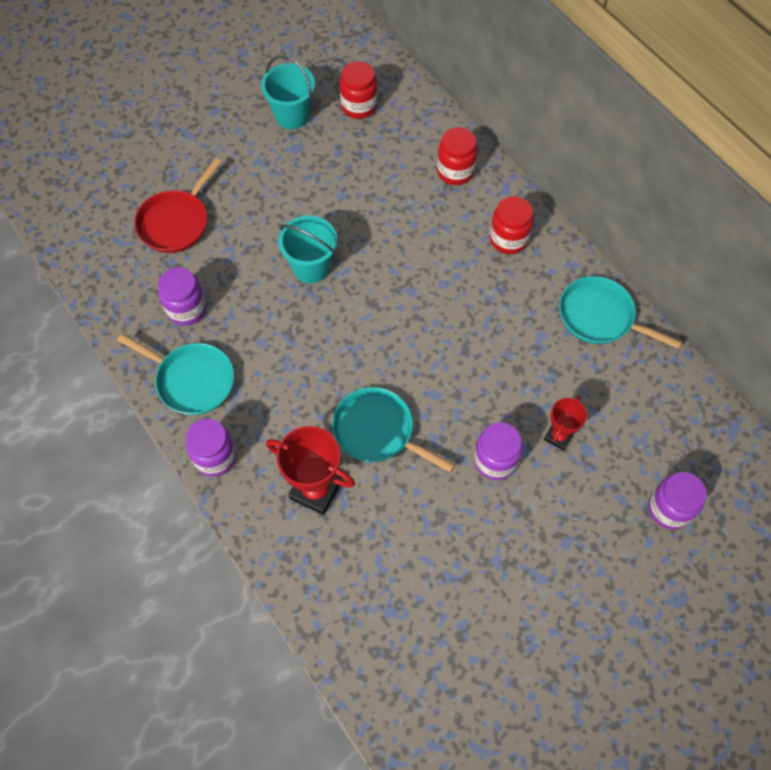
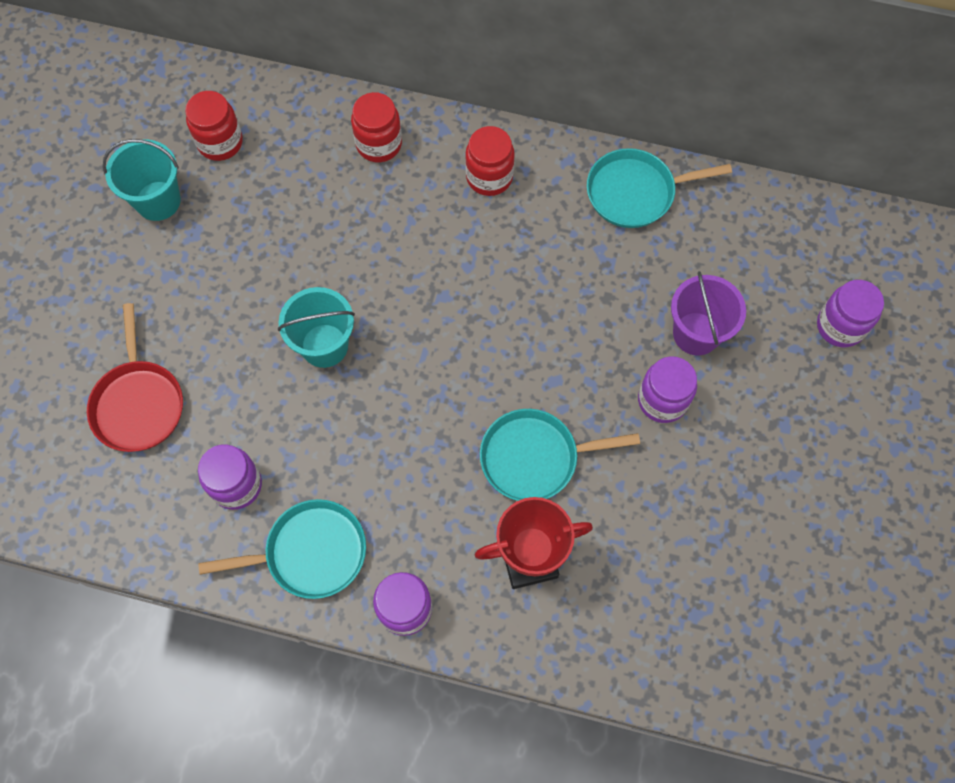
camera: 40 degrees left, 5 degrees up
(558, 436) = (696, 333): red trophy -> purple bucket

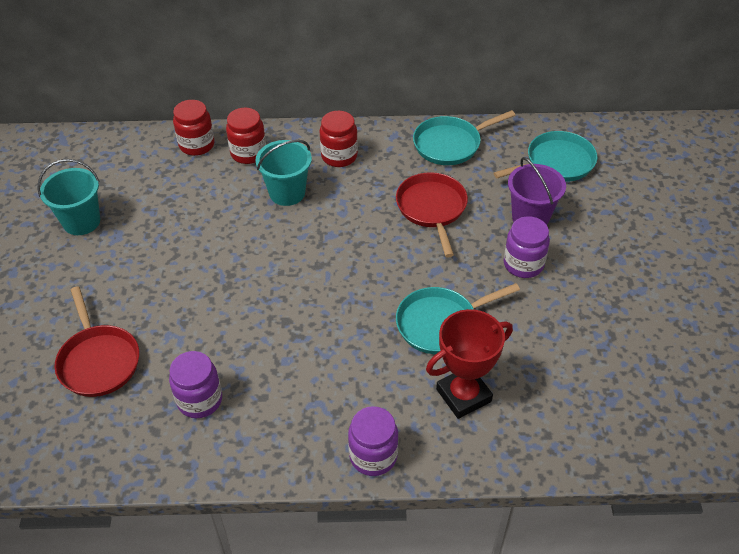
camera: 15 degrees left, 20 degrees down
(220, 142) = (123, 176): red jar -> red jar (197, 145)
(310, 552) = (278, 434): turquoise pan -> turquoise pan (556, 163)
(324, 345) = (245, 287): turquoise bucket -> turquoise bucket (287, 193)
(579, 288) = (432, 209): none -> red pan
(840, 326) = (631, 191): purple jar -> none

